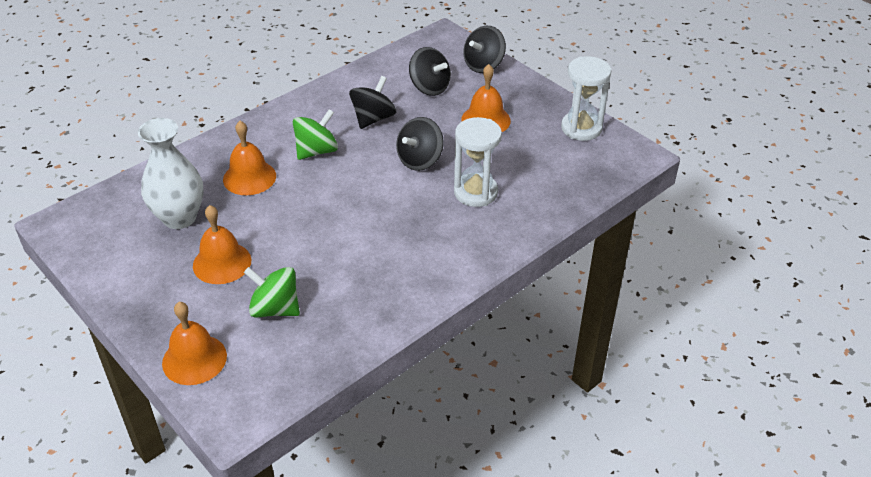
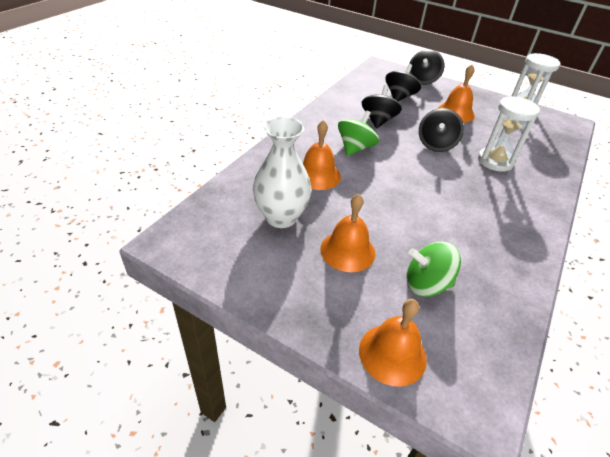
camera: 20 degrees left, 0 degrees up
(429, 87) = (399, 97): black spinning top -> black spinning top turned 90 degrees counterclockwise

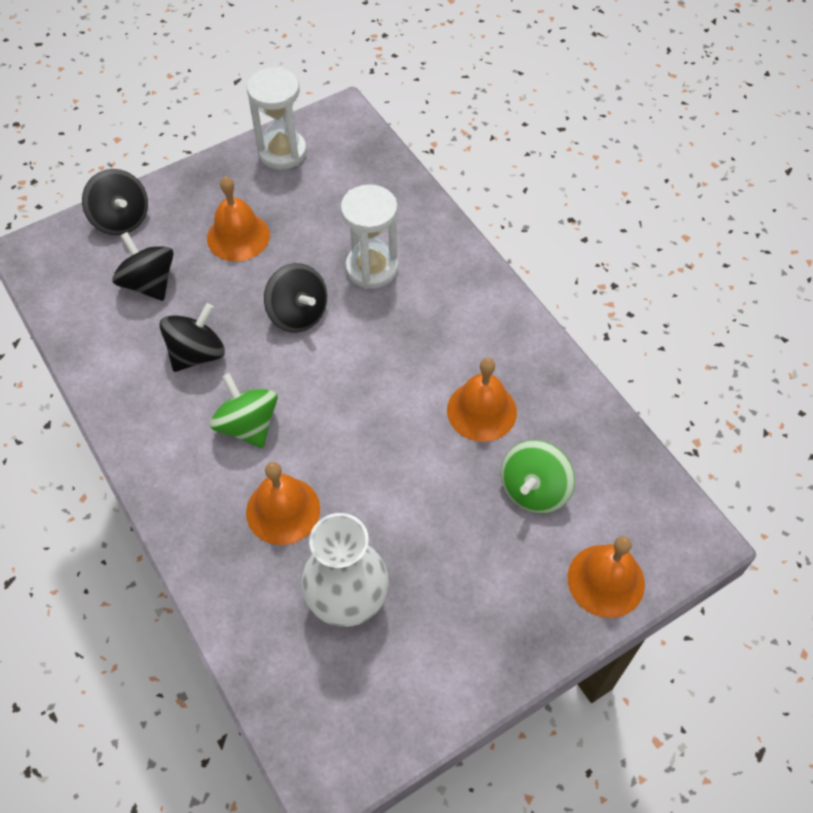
camera: 60 degrees left, 15 degrees up
(347, 251) = (446, 548): orange bell -> orange bell (481, 411)
(378, 121) = (197, 354): black spinning top -> black spinning top turned 90 degrees clockwise

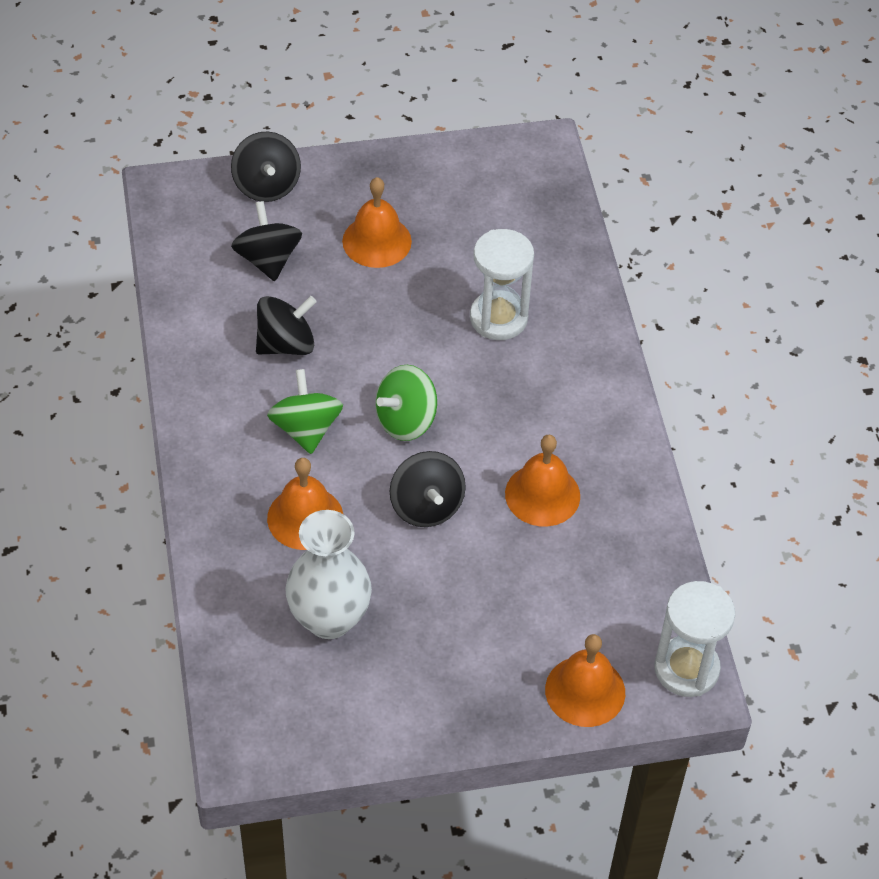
camera: 20 degrees right, 5 degrees down
(282, 152) = (461, 167): white hourglass -> white hourglass (686, 669)
(298, 314) = (402, 339): black spinning top -> black spinning top (426, 506)
(534, 490) = (557, 586): green spinning top -> green spinning top (406, 420)

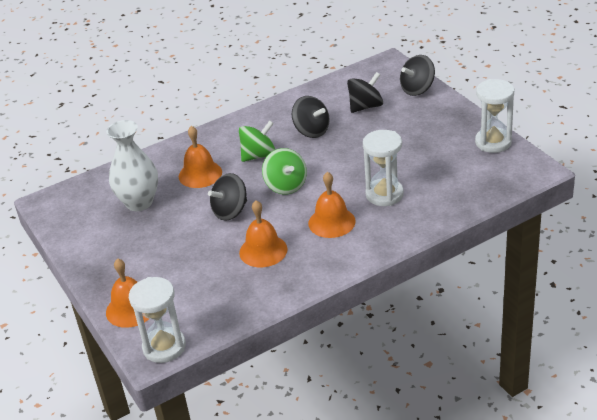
camera: 75 degrees right, 15 degrees down
(377, 241) = (408, 135): orange bell -> orange bell (331, 222)
(406, 420) = (286, 185): green spinning top -> green spinning top turned 150 degrees counterclockwise
(456, 162) = (493, 142): none -> white hourglass

